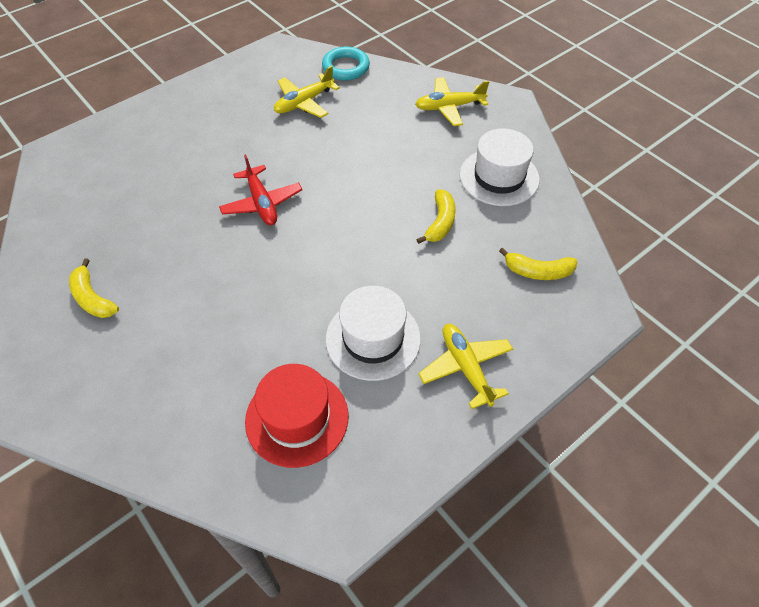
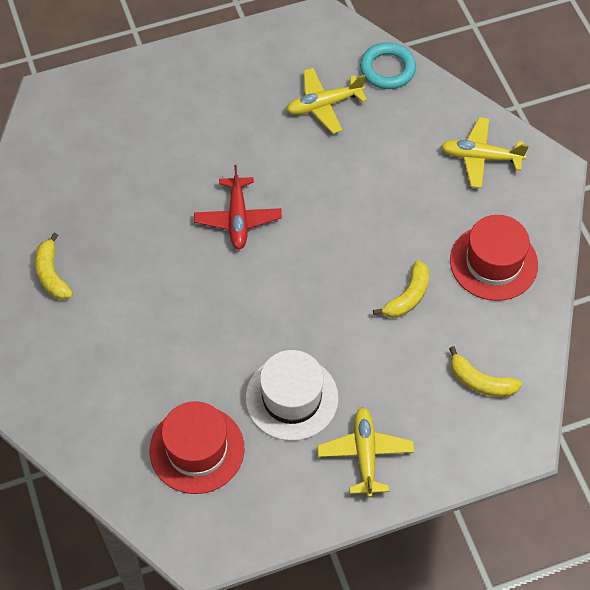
camera: 20 degrees right, 5 degrees up
(499, 177) = (493, 262): white hat -> red hat

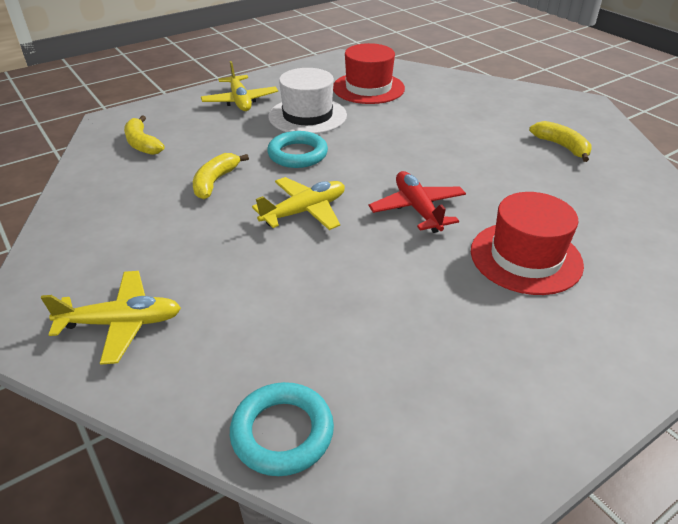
camera: 165 degrees right, 20 degrees down
(320, 323) = (297, 154): none -> turquoise ring
(324, 105) = (370, 349): yellow plane -> yellow plane (304, 211)
(481, 381) = (142, 144): yellow banana -> yellow banana turned 135 degrees counterclockwise
(493, 262) = (118, 220): red hat -> red hat (525, 257)

